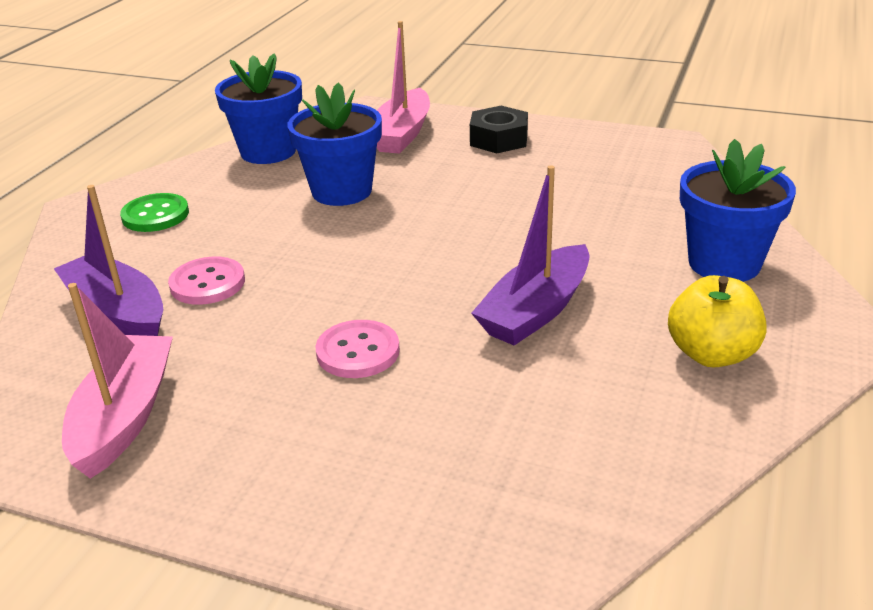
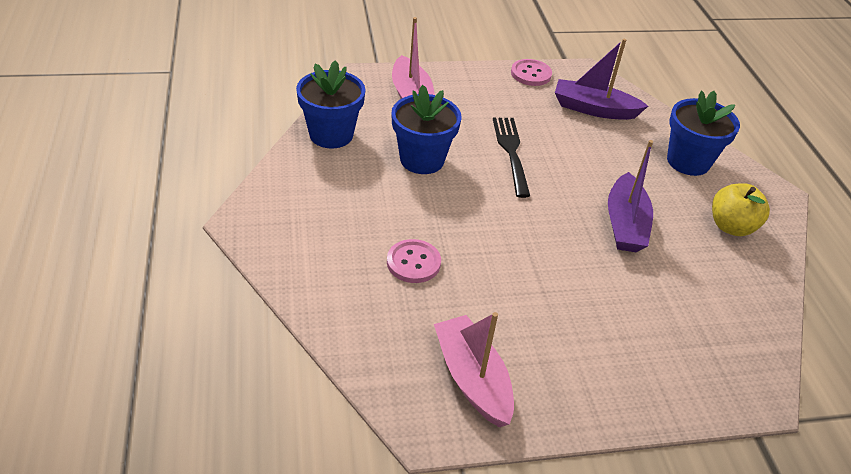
camera: 35 degrees left, 10 degrees up
(118, 313) = (379, 305): purple boat -> purple boat (594, 109)
(155, 215) = (310, 215): green button -> none
(358, 352) = (558, 284): pink button -> pink button (531, 74)
(463, 205) = (511, 153): none -> black fork
(499, 139) = (480, 89): black nut -> none

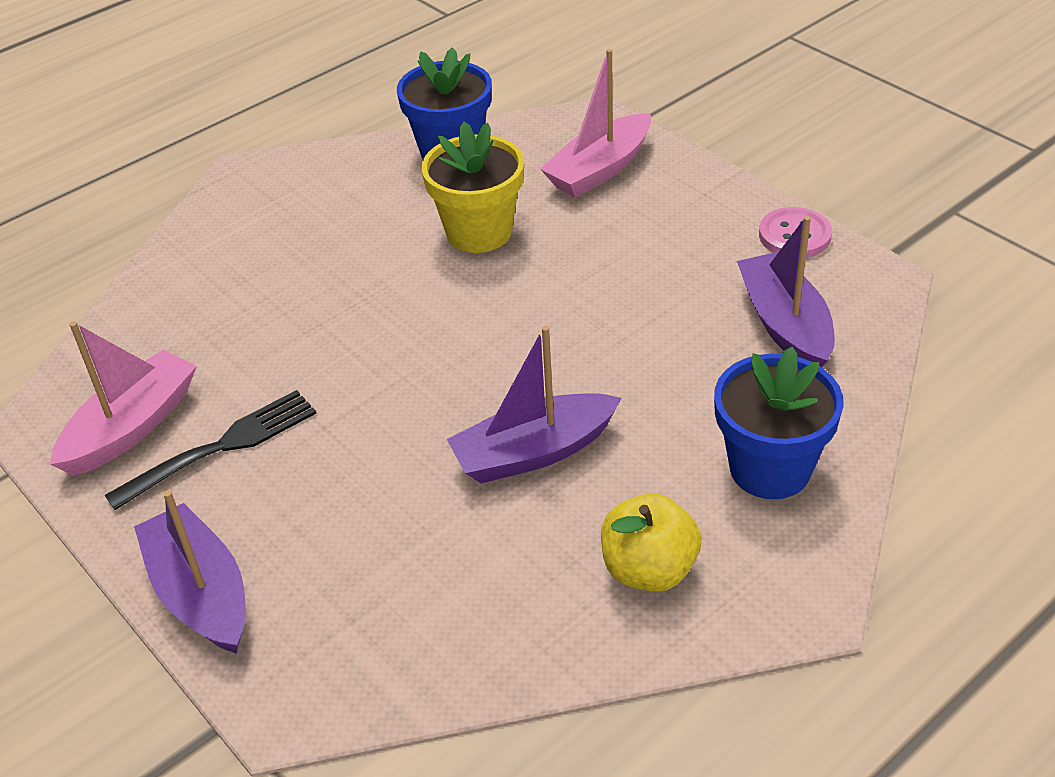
camera: 65 degrees right, 0 degrees up
(413, 262) = (283, 307): pink button -> none
(422, 160) = (479, 232): blue flower pot -> yellow flower pot
(511, 153) = (578, 293): black fork -> black fork (220, 448)
(652, 400) = (201, 593): none -> purple boat

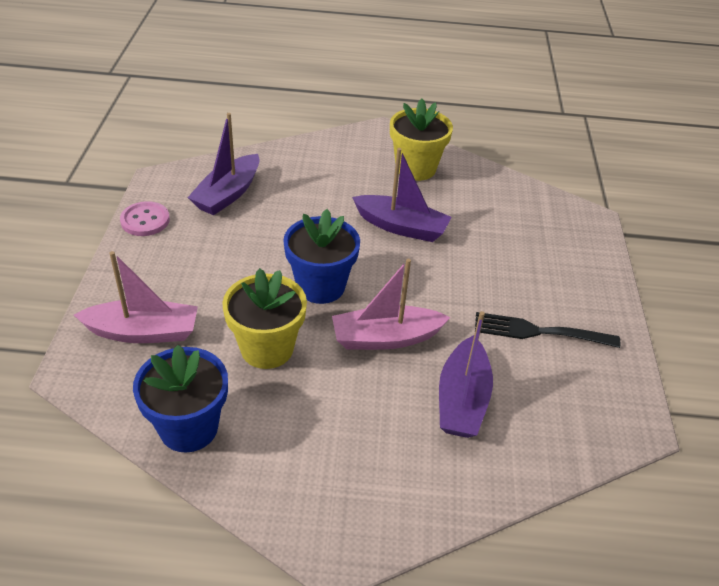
camera: 140 degrees left, 0 degrees up
(131, 427) = (580, 380): pink boat -> pink boat (386, 338)
(201, 593) = (598, 275): purple boat -> purple boat (462, 399)
(649, 569) = (415, 168): yellow apple -> yellow flower pot
(770, 468) = (327, 162): blue flower pot -> blue flower pot (320, 286)

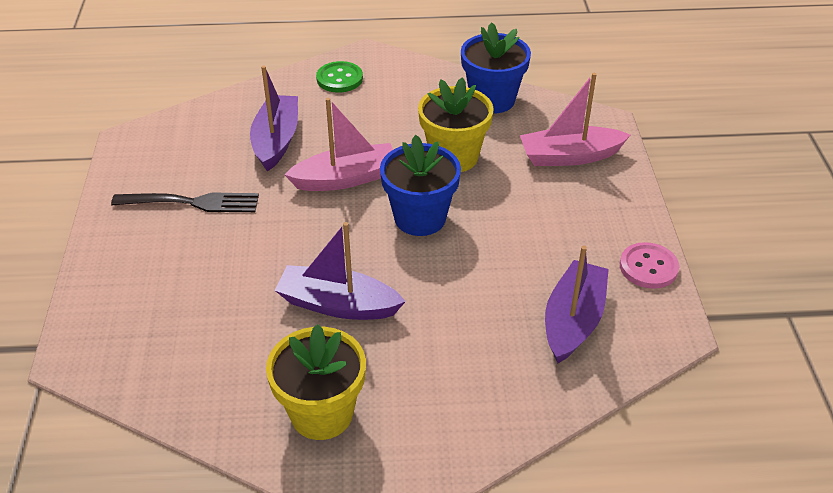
camera: 175 degrees right, 0 degrees up
(381, 500) = (339, 79): none -> green button

